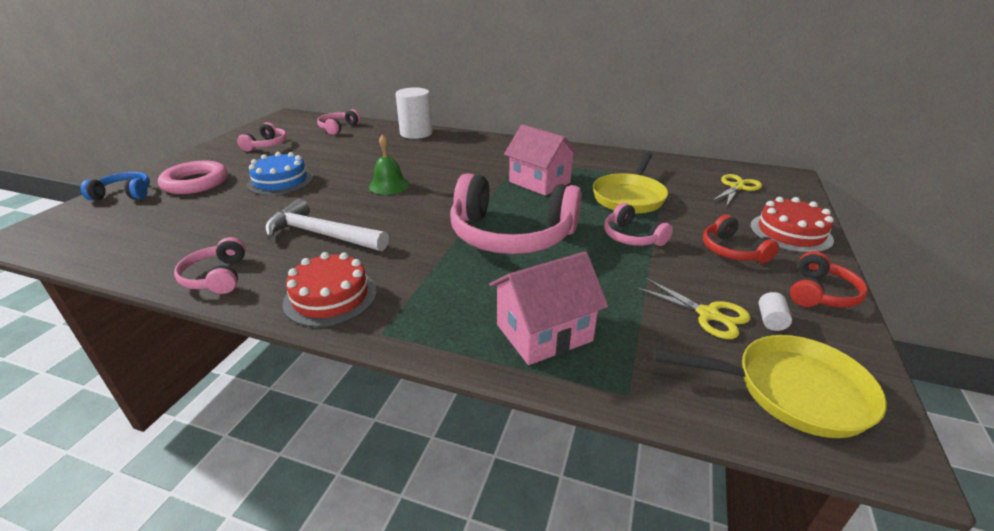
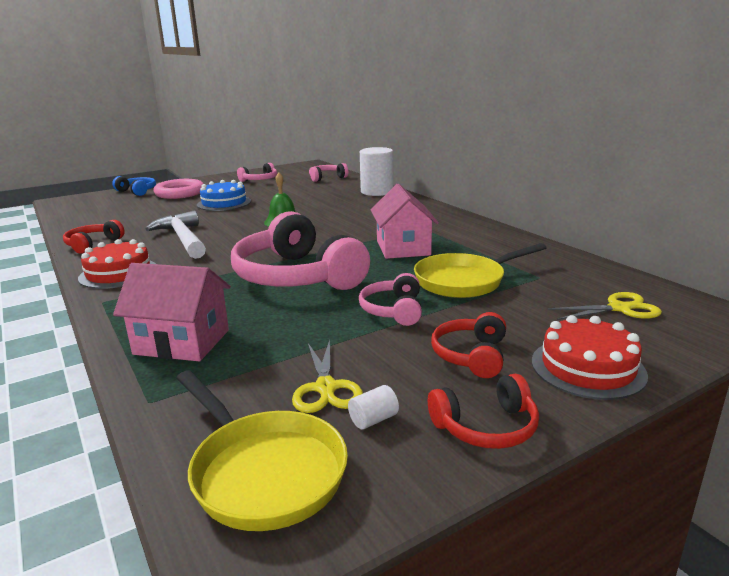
camera: 40 degrees right, 10 degrees down
(217, 277) = (93, 244): pink headphones -> red headphones

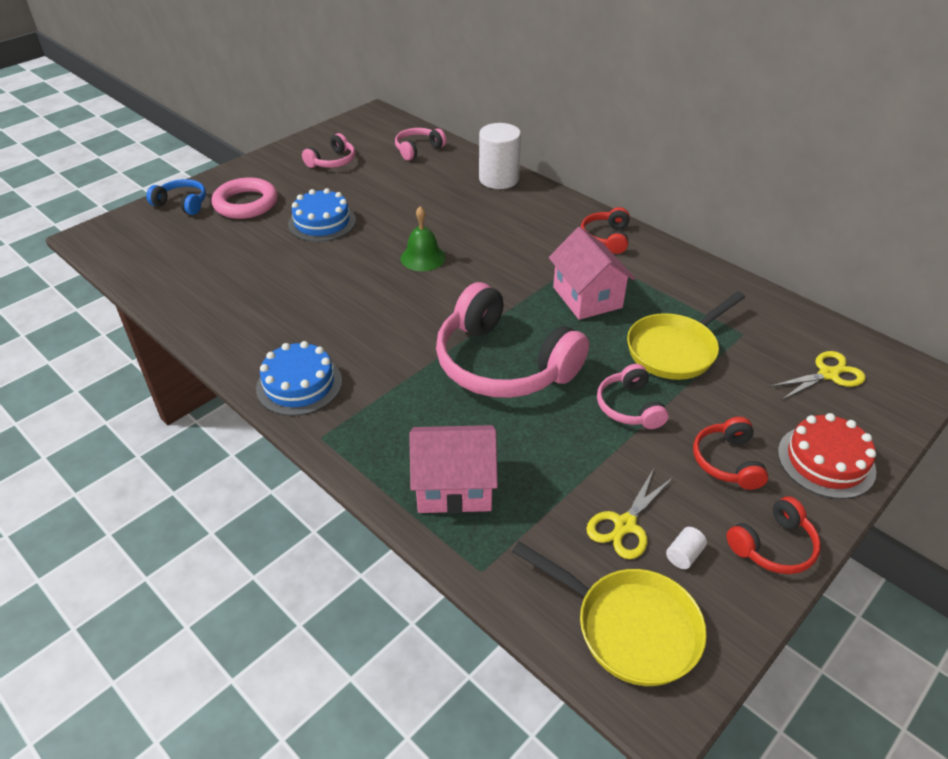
camera: 15 degrees left, 20 degrees up
(93, 244) = (221, 332): red headphones -> red headphones (606, 238)
(118, 273) = (299, 384): red cake -> blue cake
(183, 239) = (326, 308): white hammer -> none
(326, 388) = (625, 525): yellow scissors -> yellow scissors turned 60 degrees clockwise

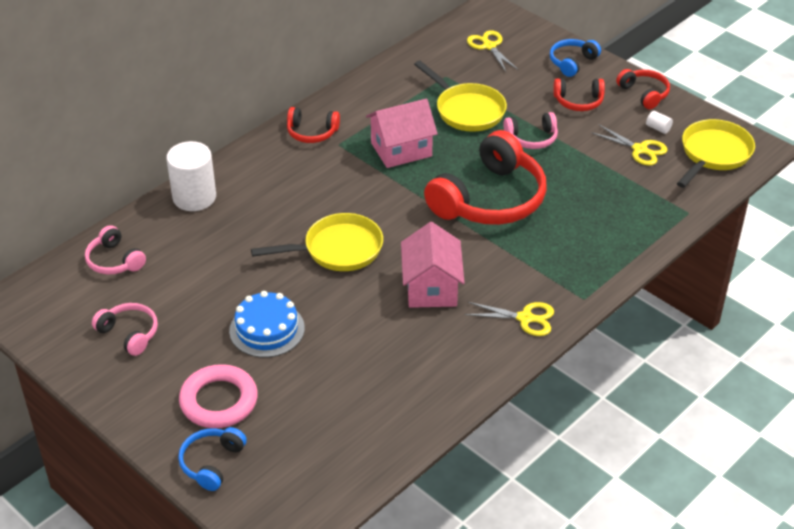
camera: 90 degrees left, 0 degrees up
(299, 384) = (525, 318): blue cake -> yellow scissors
(423, 257) = (338, 249): green bell -> yellow pan
(454, 487) = (622, 225): pink house -> pink house (431, 287)
(503, 364) = (490, 199): pink headphones -> red headphones
(826, 461) = (572, 62): red cake -> blue headphones

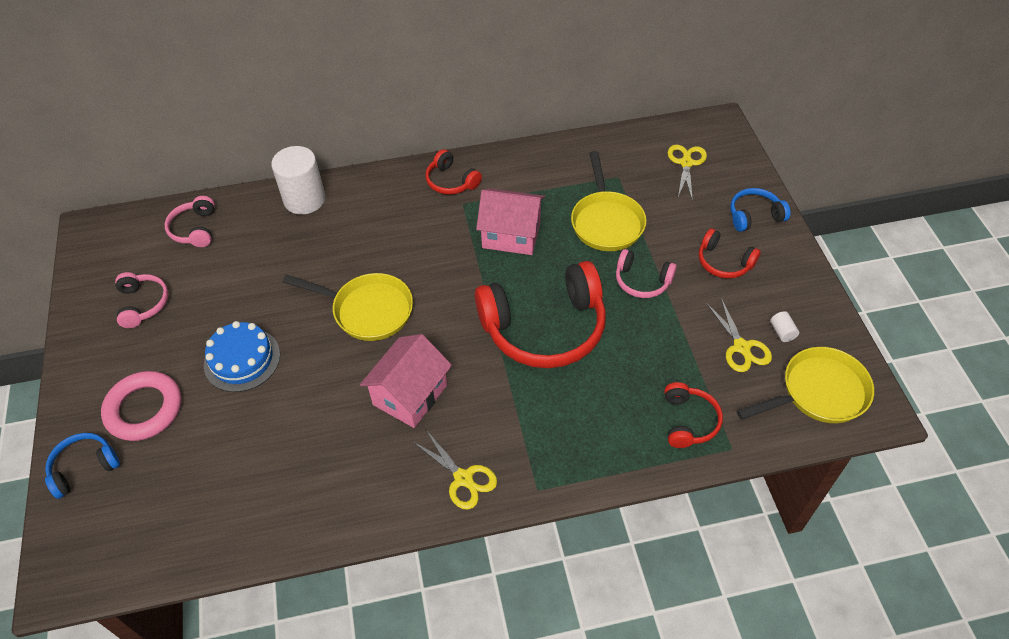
camera: 35 degrees right, 10 degrees up
(644, 94) = (801, 285): red headphones -> red headphones (688, 421)

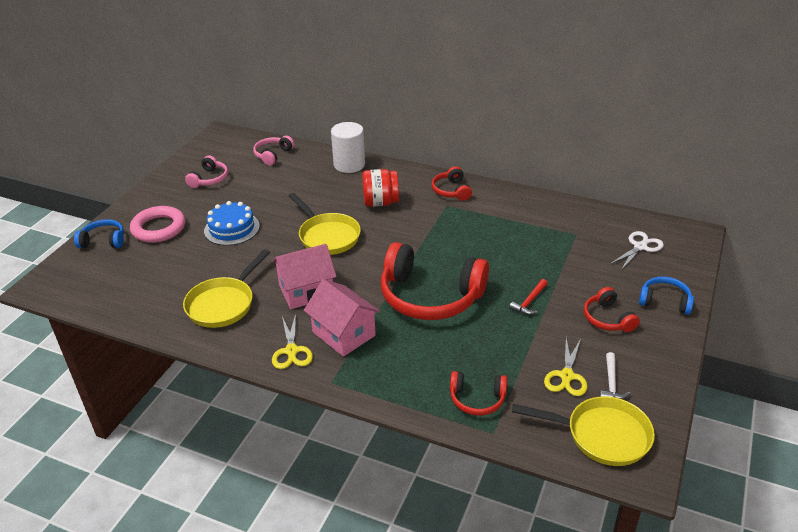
camera: 35 degrees right, 15 degrees down
(387, 234) = (380, 202): none -> red jar
(511, 235) = (461, 236): pink house -> pink house (344, 334)
(606, 222) = (538, 256): yellow pan -> yellow pan (223, 304)
(642, 281) = (529, 301): pink headphones -> red hammer
(686, 163) = (640, 247): yellow scissors -> white scissors
(688, 421) = (477, 399): red headphones -> red headphones turned 60 degrees clockwise
(782, 332) = (611, 383): white cylinder -> white hammer

